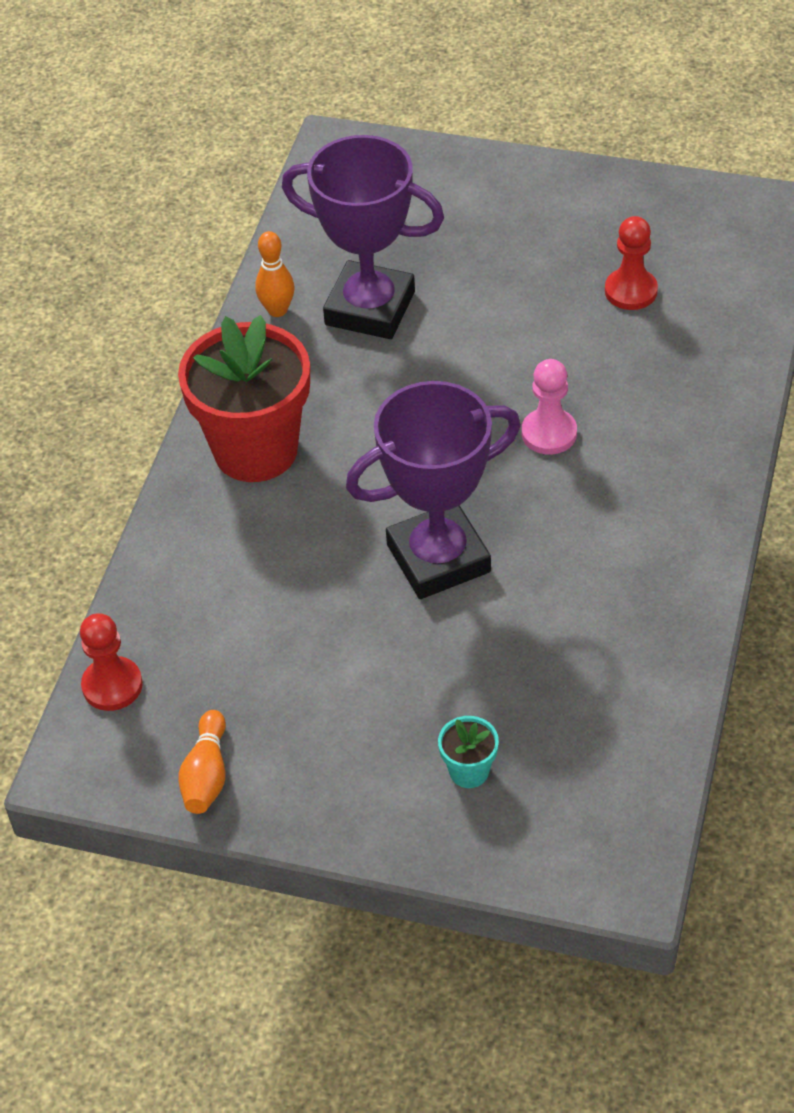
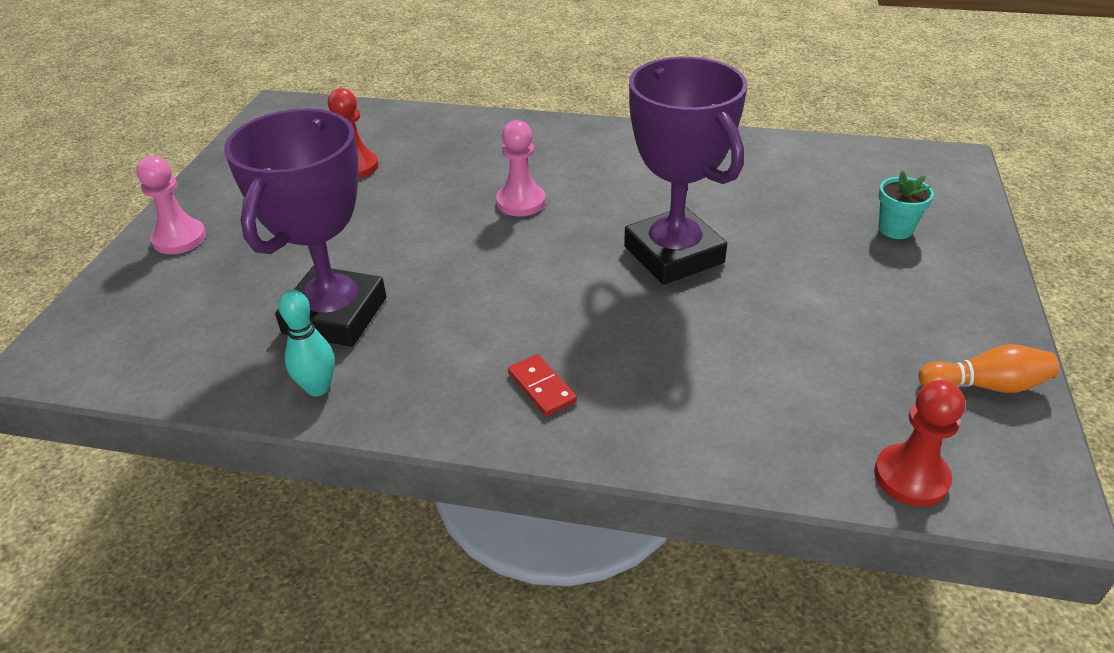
camera: 95 degrees left, 10 degrees down
(256, 450) = (541, 387): red flower pot -> red domino
(277, 310) = (318, 388): orange bowling pin -> turquoise bowling pin
(500, 184) = (179, 239): none -> pink pawn

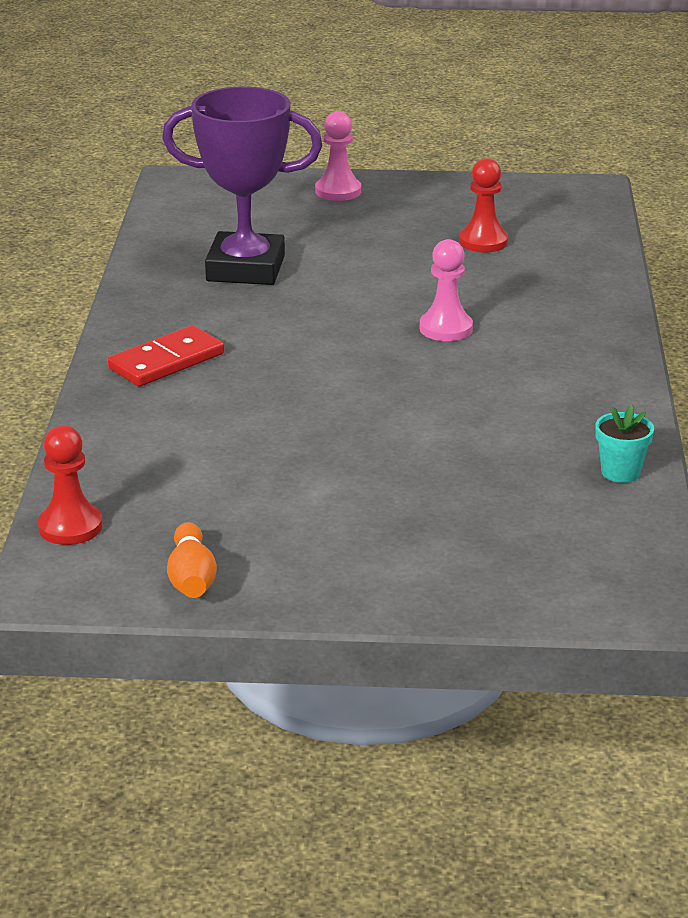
camera: 80 degrees right, 10 degrees down
(318, 388) = (157, 276): turquoise bowling pin -> none
(541, 387) = (166, 361): red domino -> red domino, size x1.68
(673, 255) = (373, 413): purple trophy -> none
(895, 229) = (461, 548): turquoise flower pot -> turquoise flower pot (620, 472)

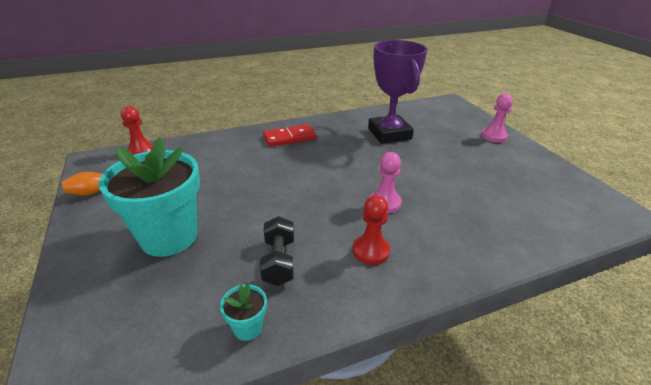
camera: 65 degrees right, 5 degrees up
(166, 361) = (289, 137): red domino -> red domino turned 45 degrees counterclockwise
(397, 513) = (169, 237): none -> turquoise flower pot
(483, 242) = (500, 191): red pawn -> red pawn (371, 251)
(517, 433) = (278, 261): none -> black dumbbell

